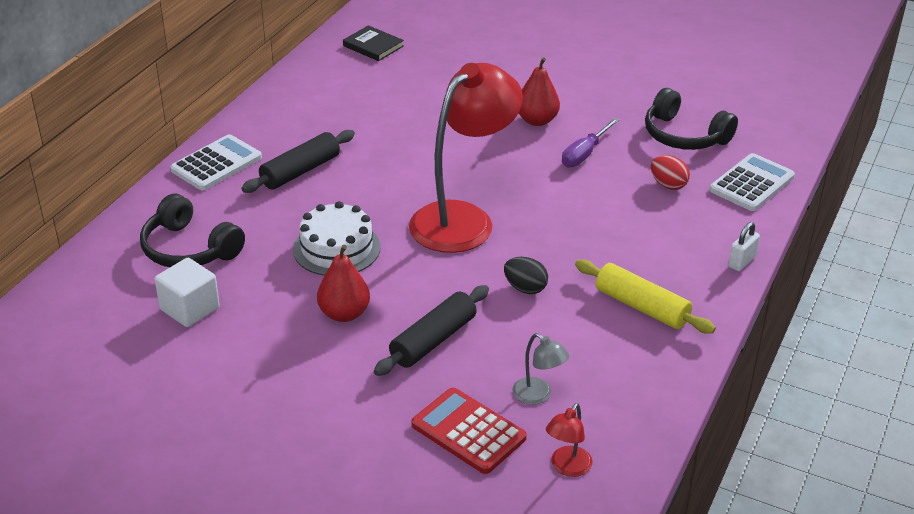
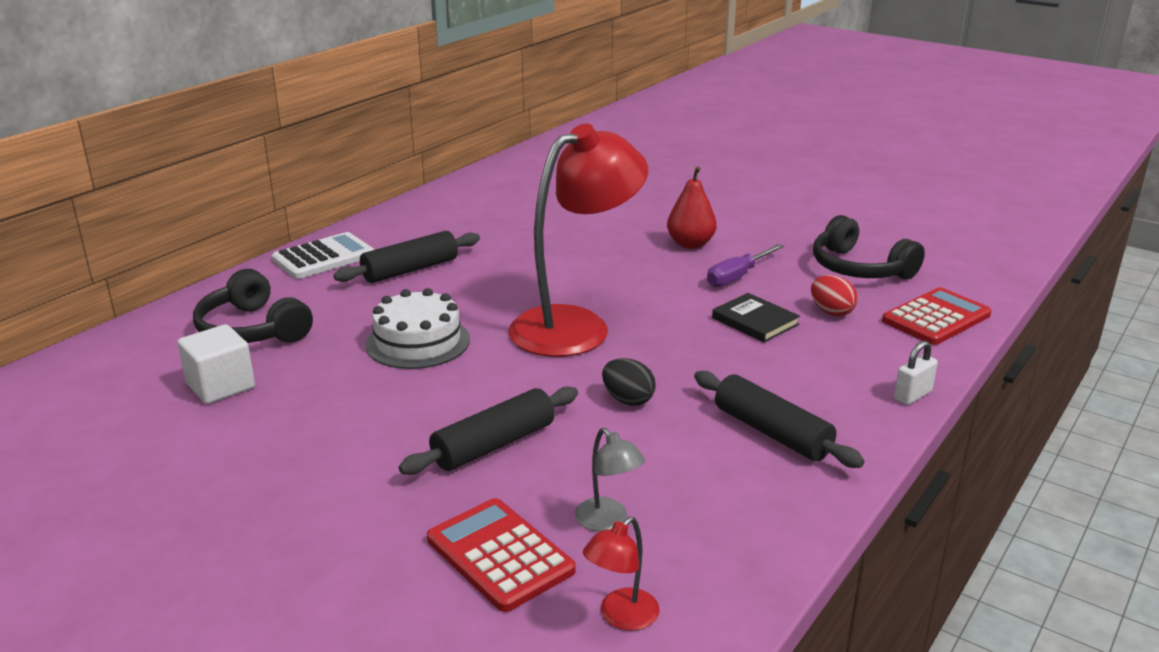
camera: 10 degrees right, 10 degrees down
(344, 314) = (397, 407): red pear -> none
(373, 46) = (534, 174): black book -> black book (755, 321)
(641, 307) = (772, 432): yellow rolling pin -> black rolling pin
(752, 183) = (936, 318): white calculator -> red calculator

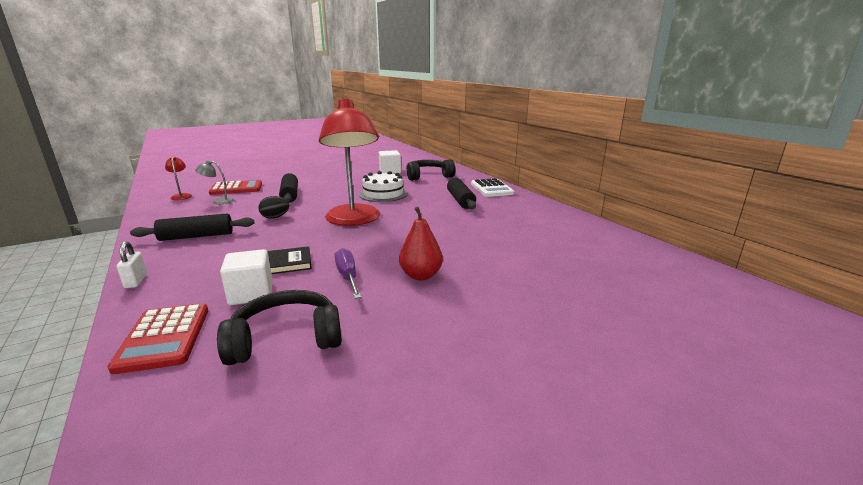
camera: 115 degrees right, 5 degrees down
(831, 312) = (251, 294): red egg -> white cube

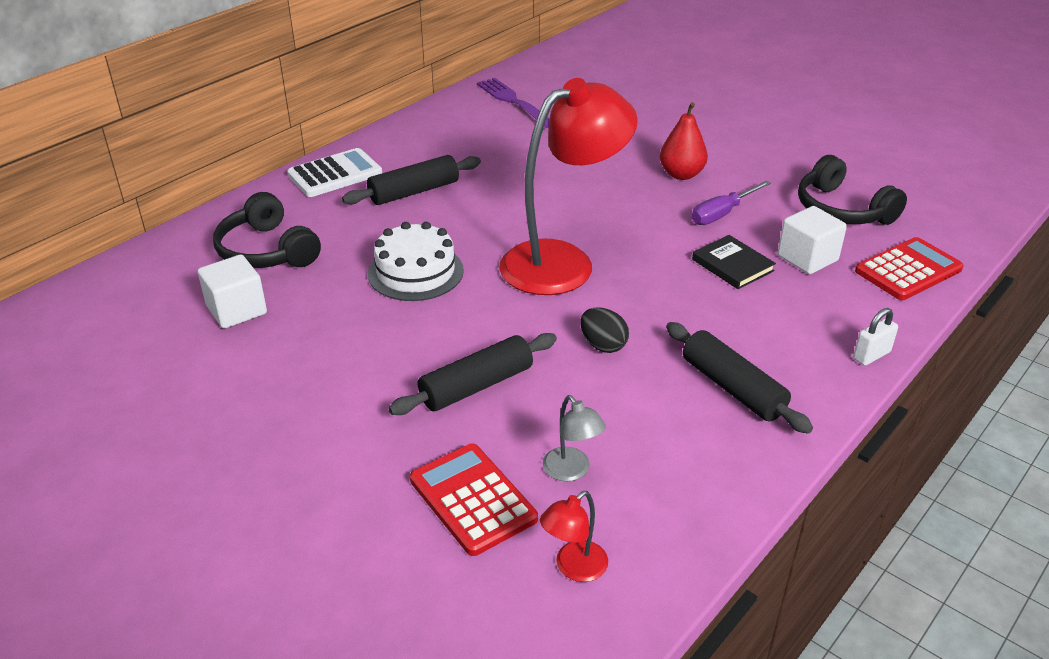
camera: 110 degrees left, 15 degrees up
(583, 238) = (513, 101): none -> purple fork

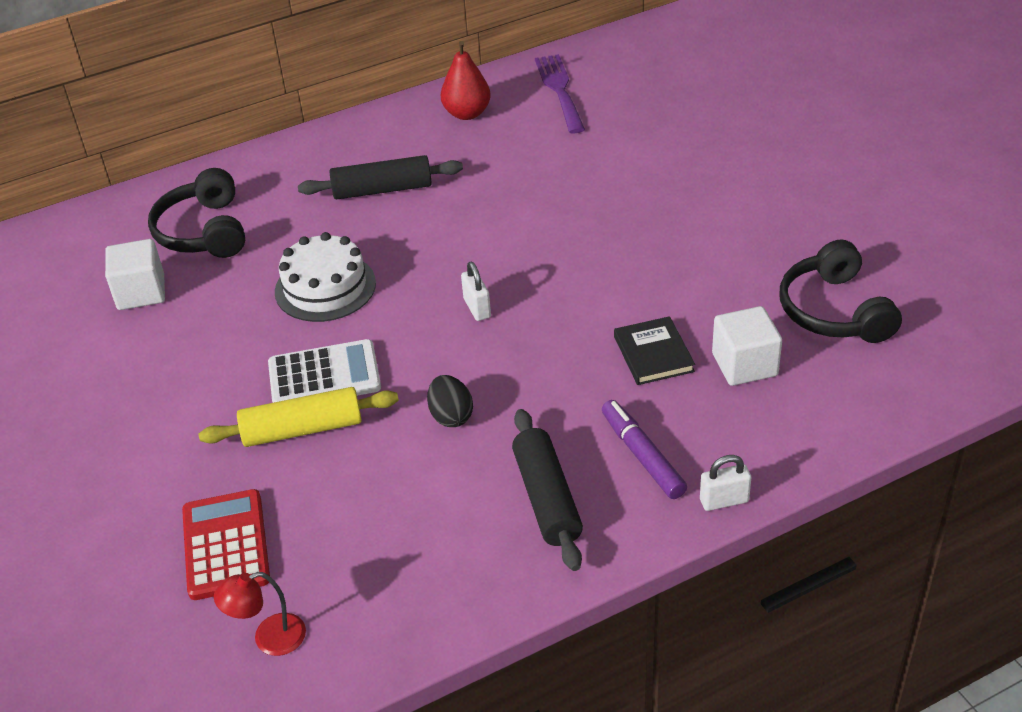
camera: 25 degrees right, 5 degrees up
(335, 174) = (318, 152): white calculator -> white calculator (324, 376)
(476, 386) = (302, 429): black rolling pin -> yellow rolling pin
(563, 261) = (477, 308): red lamp -> white padlock
(571, 471) = (330, 543): grey lamp -> none
(681, 174) = (680, 225): red pear -> red pear (467, 113)
(722, 214) = (690, 286): purple screwdriver -> none
(783, 339) = (642, 456): none -> purple marker
(908, 270) = (851, 407): red calculator -> none

